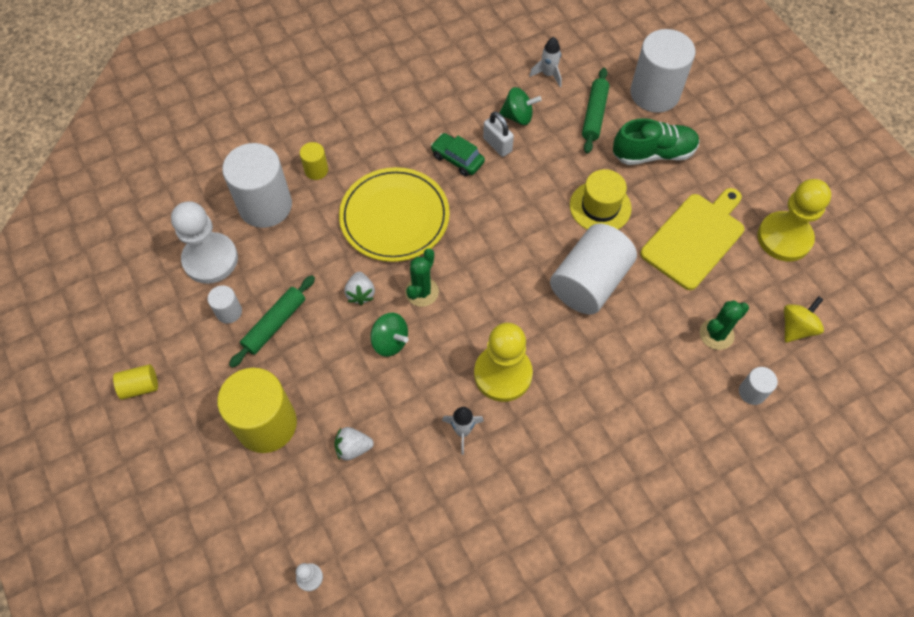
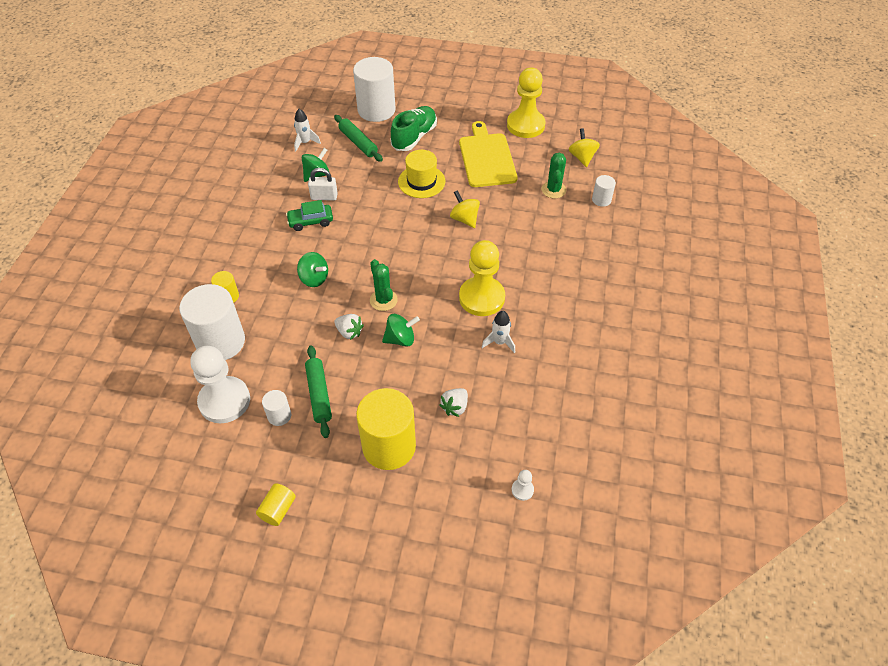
camera: 50 degrees left, 10 degrees down
(394, 217) = (314, 279): yellow plate -> green spinning top
(589, 282) = (464, 219): white cylinder -> yellow spinning top

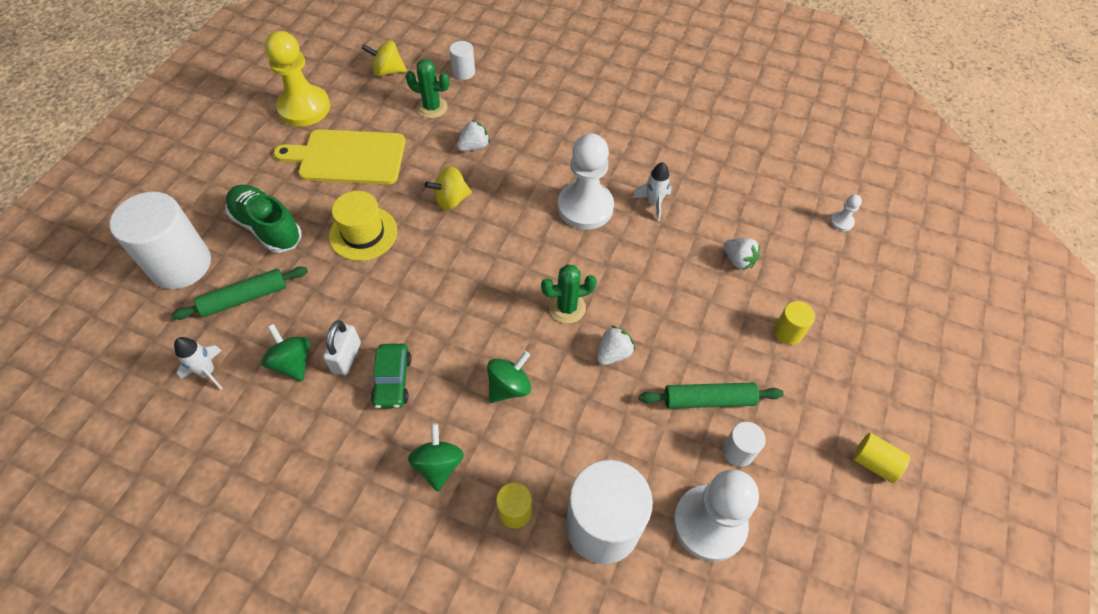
camera: 80 degrees left, 5 degrees up
(389, 446) = (788, 332): yellow cylinder -> yellow cylinder, size x0.46
(400, 339) = (634, 298): green spinning top -> green spinning top (438, 465)
(481, 298) = (585, 207): yellow pawn -> white pawn
(522, 221) = (474, 146): none -> white strawberry

